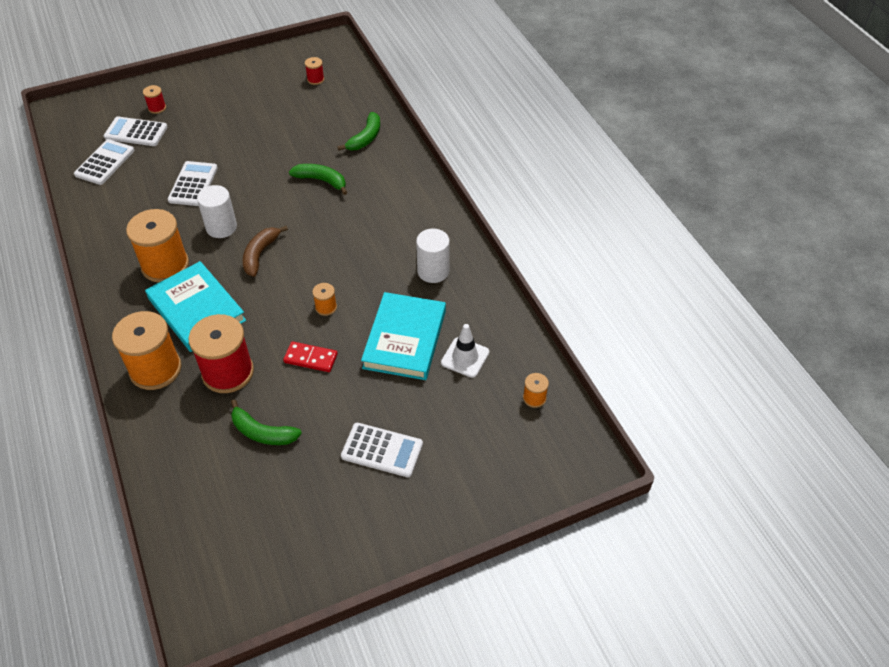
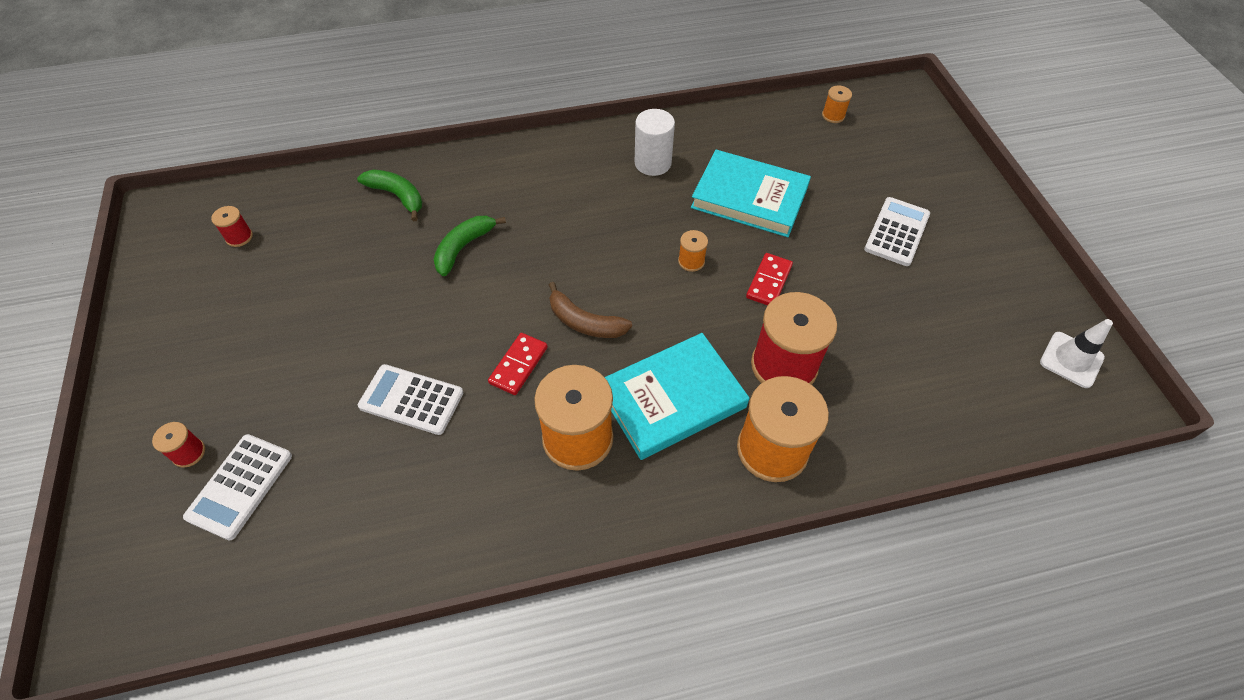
camera: 80 degrees left, 5 degrees up
(105, 162) = (300, 536): white calculator -> none
(221, 227) = (518, 365): white cylinder -> red domino
(262, 432) = (875, 334): green banana -> none
(465, 357) = (779, 155): white traffic cone -> white traffic cone (1071, 360)

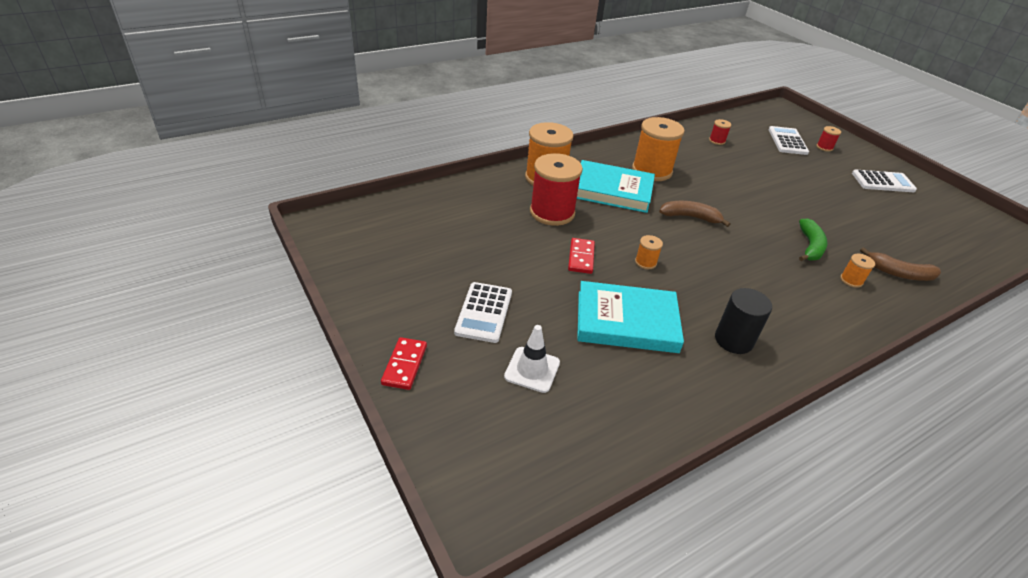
camera: 160 degrees right, 15 degrees down
(239, 237) = (954, 231): red spool -> red spool (717, 141)
(397, 196) = (899, 273): green banana -> brown banana
(411, 400) = (750, 174): white calculator -> white calculator (882, 182)
(518, 365) = (709, 193): red domino -> red domino (404, 365)
(653, 163) = (733, 340): white cylinder -> black cylinder
(672, 399) = (612, 190): turquoise book -> turquoise book turned 60 degrees clockwise
(833, 115) = (576, 446): orange spool -> orange spool (851, 280)
(1071, 360) = (348, 241): white traffic cone -> white traffic cone (532, 369)

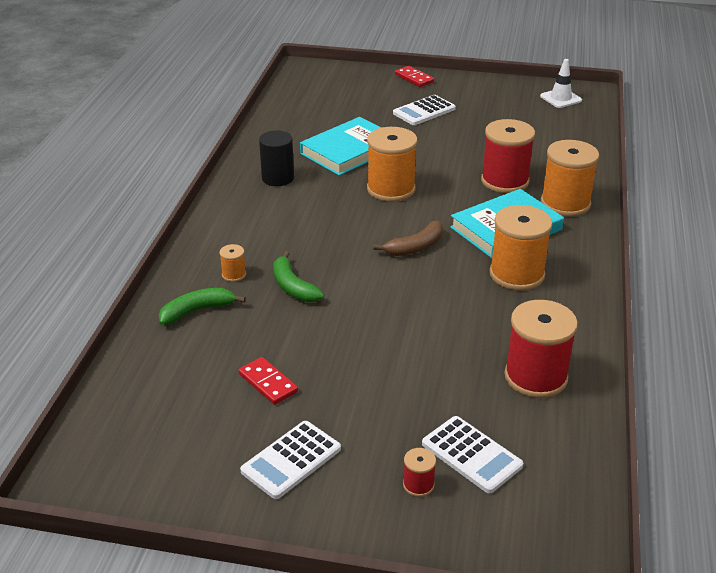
camera: 135 degrees right, 5 degrees down
(484, 312) = (424, 111): white calculator -> white calculator turned 90 degrees counterclockwise
(532, 369) = (360, 107): white traffic cone -> white traffic cone (561, 98)
(581, 257) = (432, 166): red domino -> red domino (268, 383)
(645, 262) = (391, 189): orange spool -> orange spool, size x2.26
(717, 141) = (535, 377): red spool -> red spool, size x2.26
(899, 273) = (197, 311): brown banana -> green banana

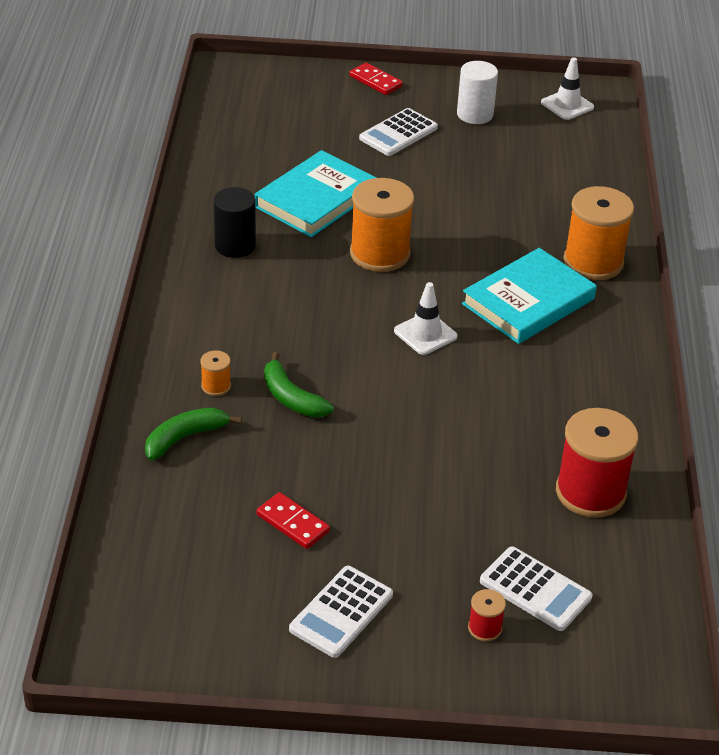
camera: 10 degrees left, 5 degrees up
(415, 247) = (425, 334): brown banana -> white traffic cone
(486, 101) = (475, 114): none -> white cylinder
(505, 181) = (516, 234): red spool -> none
(517, 274) = (550, 363): orange spool -> none

